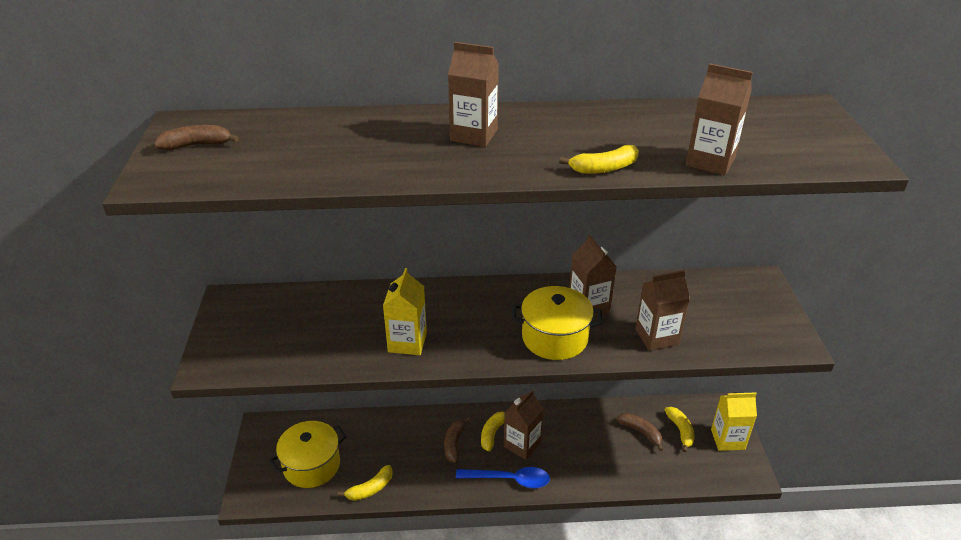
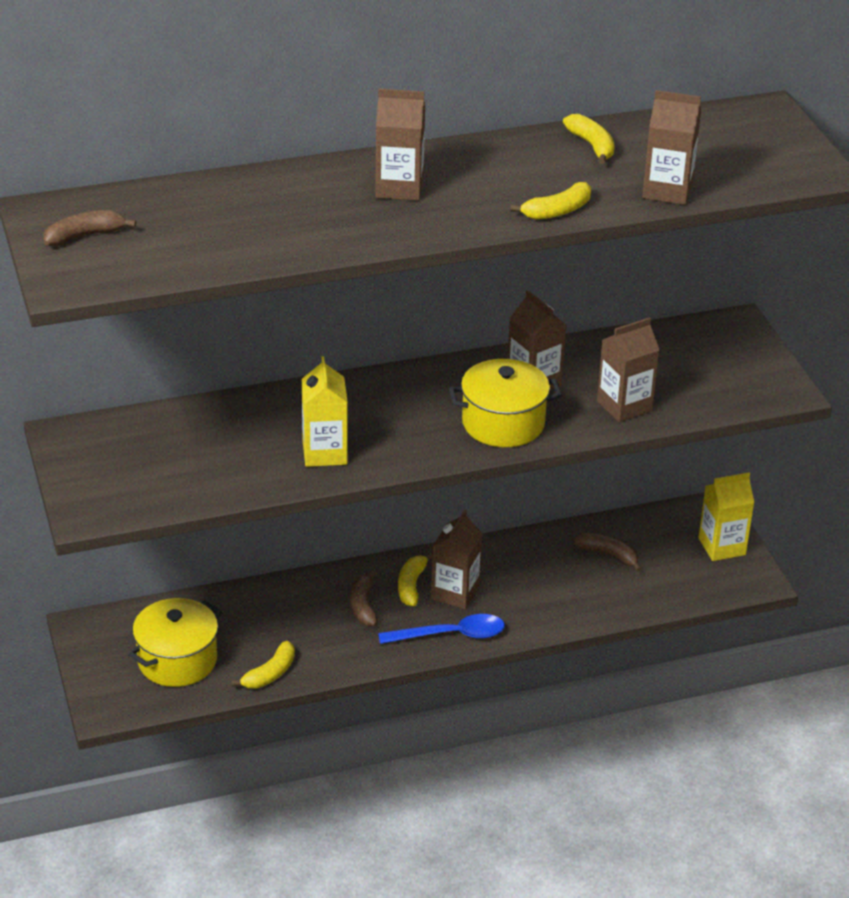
camera: 15 degrees left, 0 degrees up
(680, 431) = (659, 546): yellow banana -> yellow banana (592, 146)

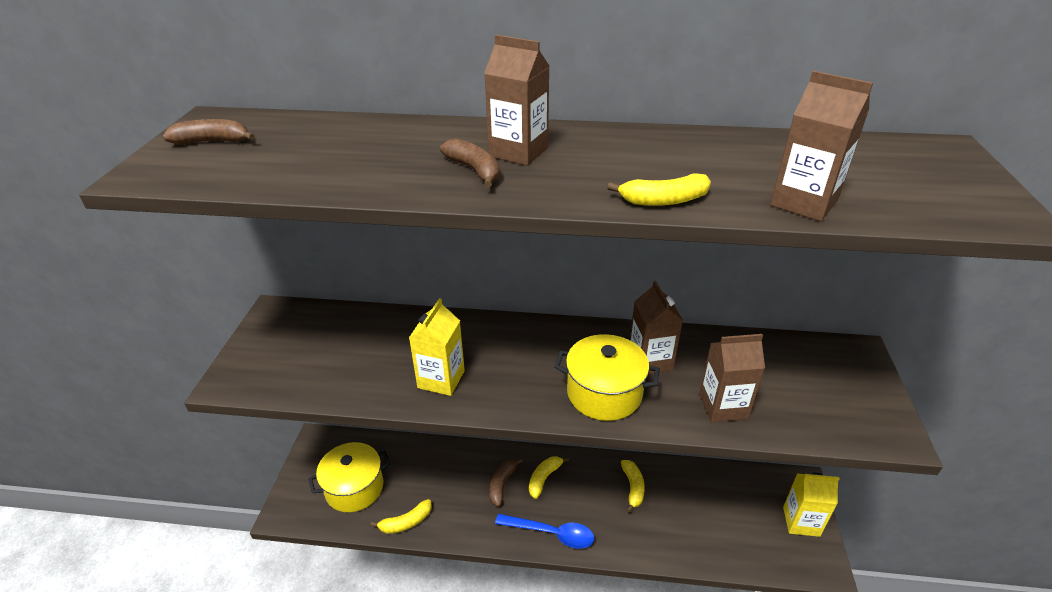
camera: 25 degrees right, 0 degrees up
(455, 593) = (572, 495): brown carton -> none
(592, 146) = (737, 149): yellow banana -> yellow banana (633, 487)
(609, 555) = (704, 500): brown banana -> brown banana (475, 171)

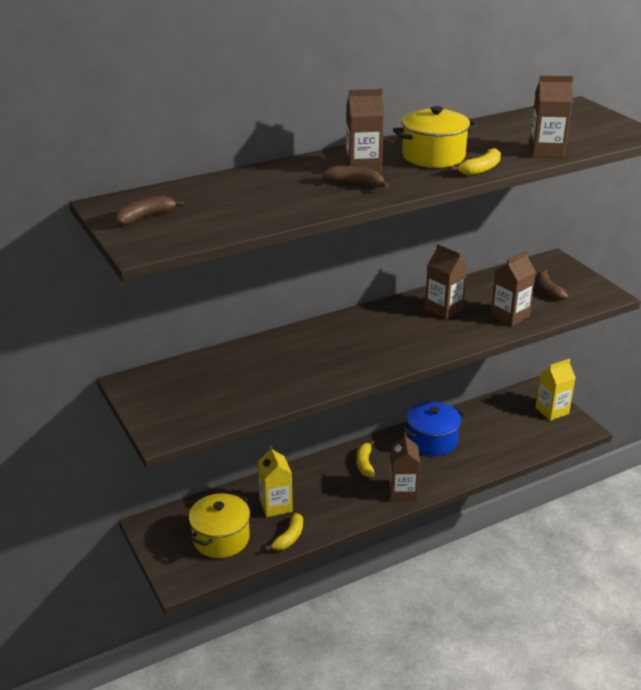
camera: 35 degrees left, 5 degrees down
(441, 379) = (321, 370): yellow carton -> yellow carton (276, 506)
(502, 484) = (337, 481): brown banana -> brown banana (548, 290)
(551, 533) = (403, 492): blue spoon -> brown carton
(604, 393) = (435, 336): yellow pot -> yellow pot (433, 156)
(633, 487) = (432, 440): yellow banana -> blue pot

